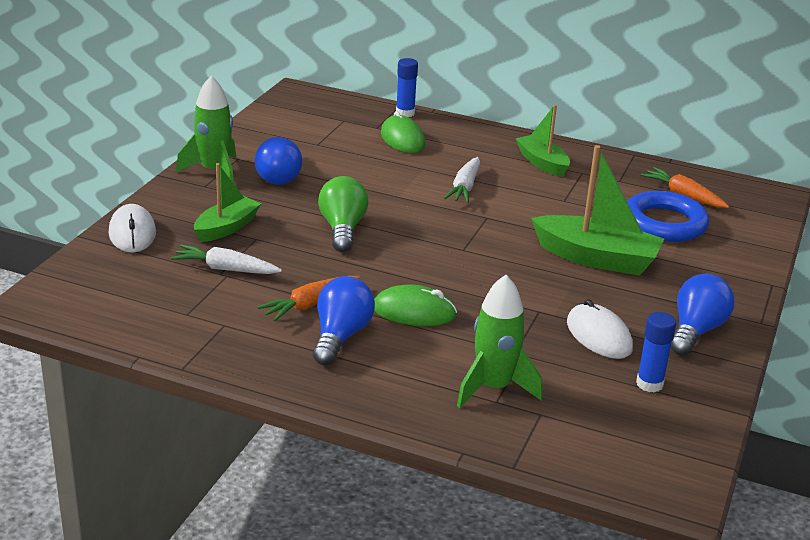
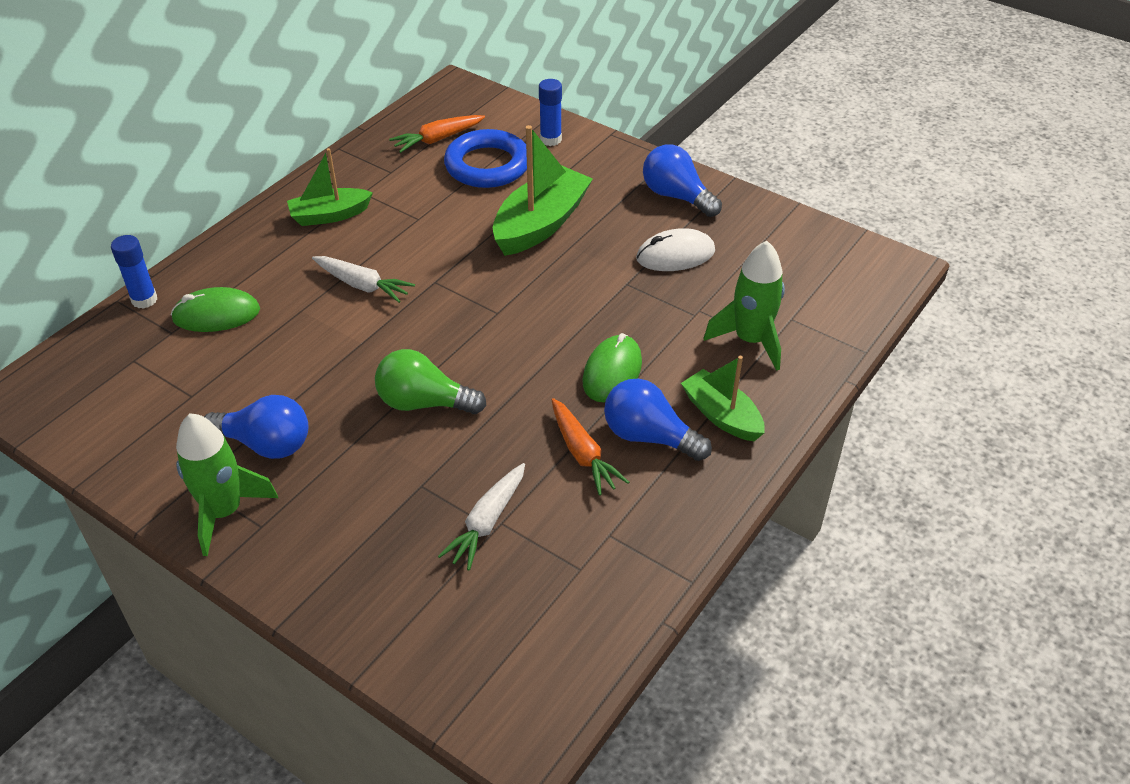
camera: 75 degrees left, 15 degrees up
(132, 233) = (367, 616): white mouse -> none
(226, 228) = (386, 512): green boat -> green boat (721, 415)
(649, 384) = (753, 243): blue glue stick -> blue glue stick (550, 139)

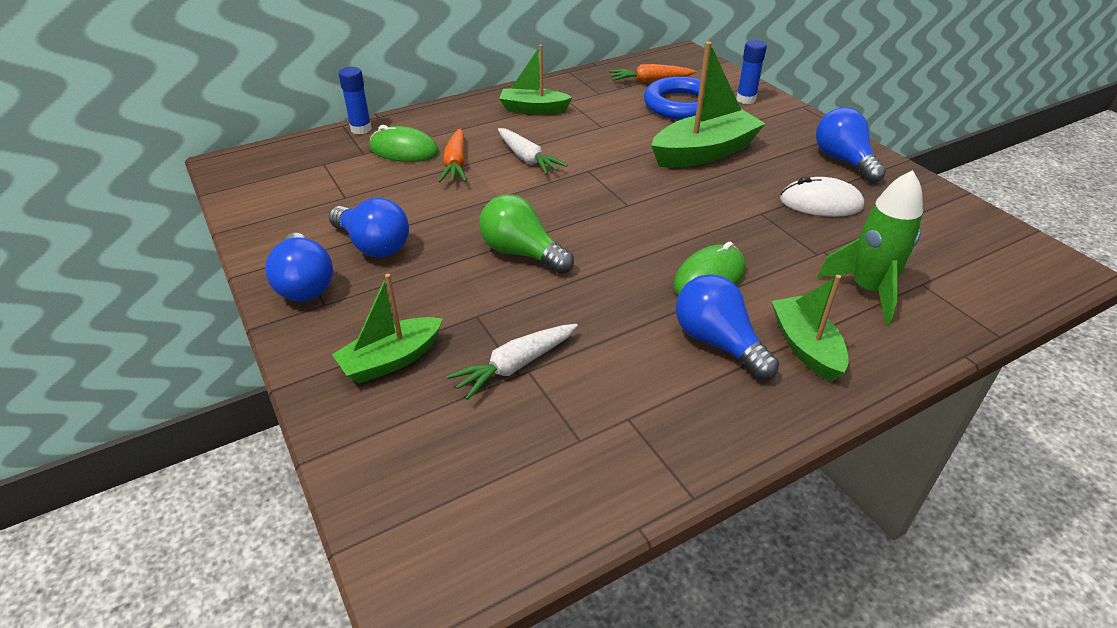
camera: 25 degrees right, 5 degrees down
(224, 512) = (304, 284): green rocket -> blue light bulb
(369, 558) = (391, 360): none -> green boat
(583, 454) = (642, 337): orange carrot -> orange carrot (456, 164)

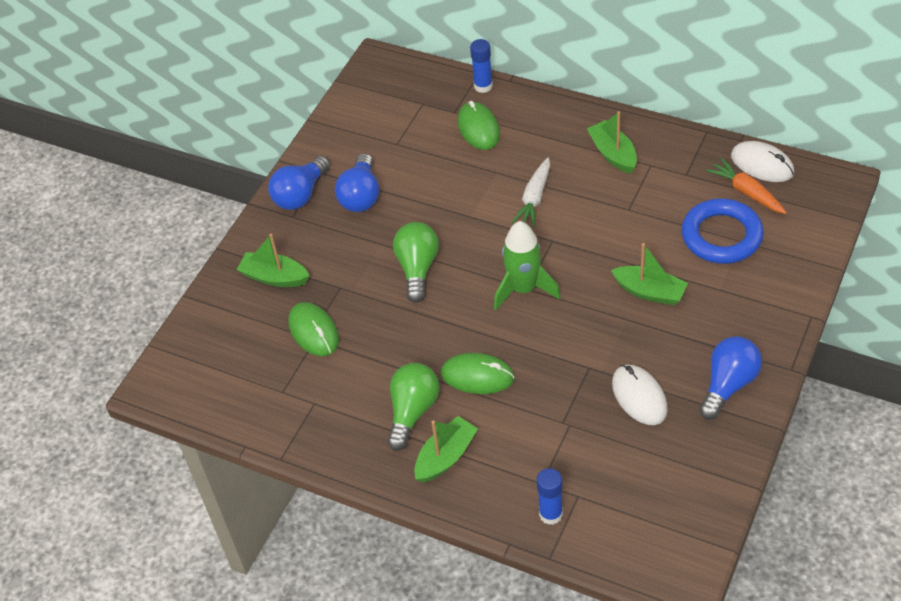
camera: 60 degrees right, 10 degrees up
(456, 164) = (488, 167): orange carrot -> none
(515, 366) = (313, 331): white carrot -> green mouse
(631, 67) = (762, 164): none -> white mouse
(704, 153) = (649, 292): green boat -> green boat, size x0.63
(718, 342) = (412, 412): blue light bulb -> green light bulb
(746, 99) = (781, 272): blue glue stick -> blue glue stick (551, 514)
(868, 290) = (540, 467): green rocket -> green rocket (523, 289)

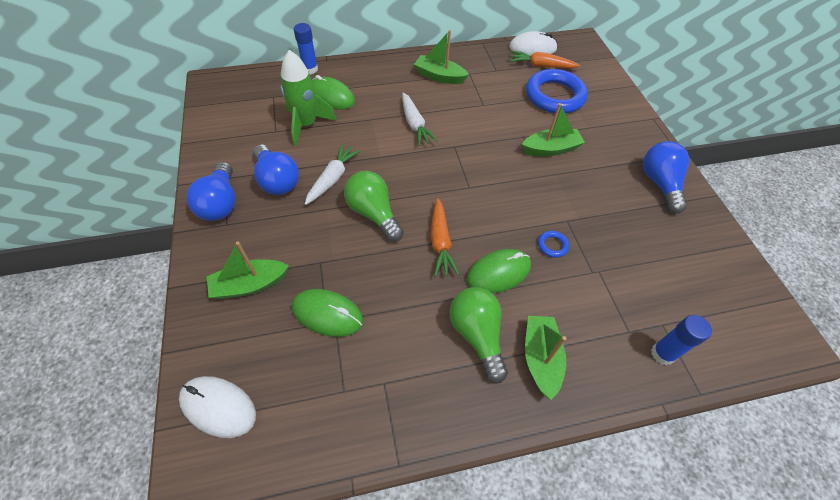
camera: 45 degrees left, 5 degrees up
(409, 217) = (332, 178): none -> white carrot
(452, 324) = (440, 242): none -> orange carrot
(523, 289) = (467, 188): green rocket -> green rocket (306, 125)
(550, 380) = (552, 245): none -> blue ring
(639, 397) = (620, 222): white mouse -> white mouse (218, 407)

